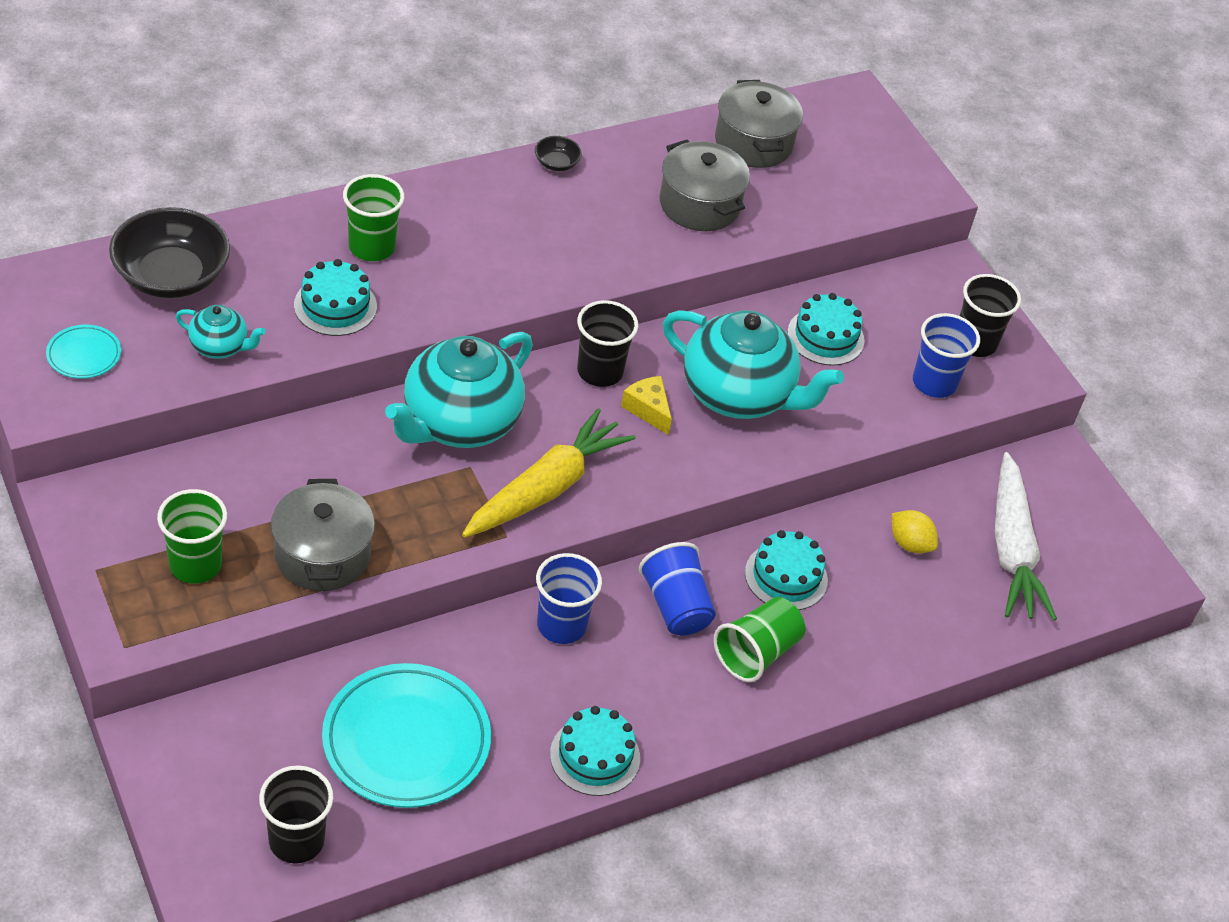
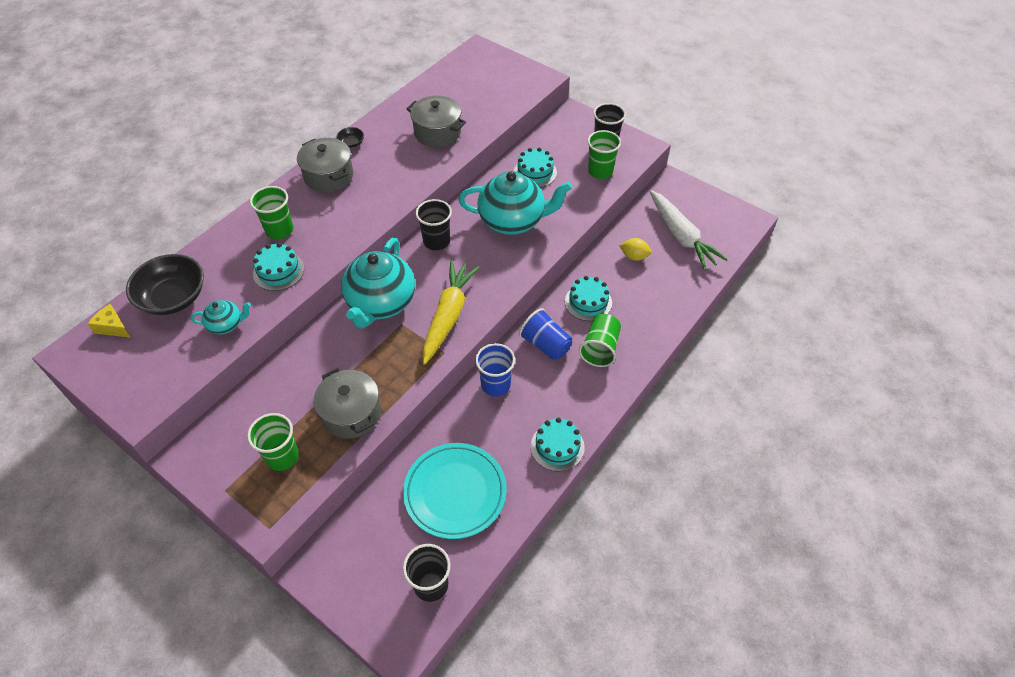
camera: 20 degrees left, 5 degrees up
(84, 355) = (146, 368): turquoise plate -> none
(648, 409) = (473, 249): yellow cheese -> yellow cheese (113, 327)
(753, 142) = (444, 91): grey pot -> grey pot (329, 176)
(934, 383) = (600, 171): blue cup -> green cup

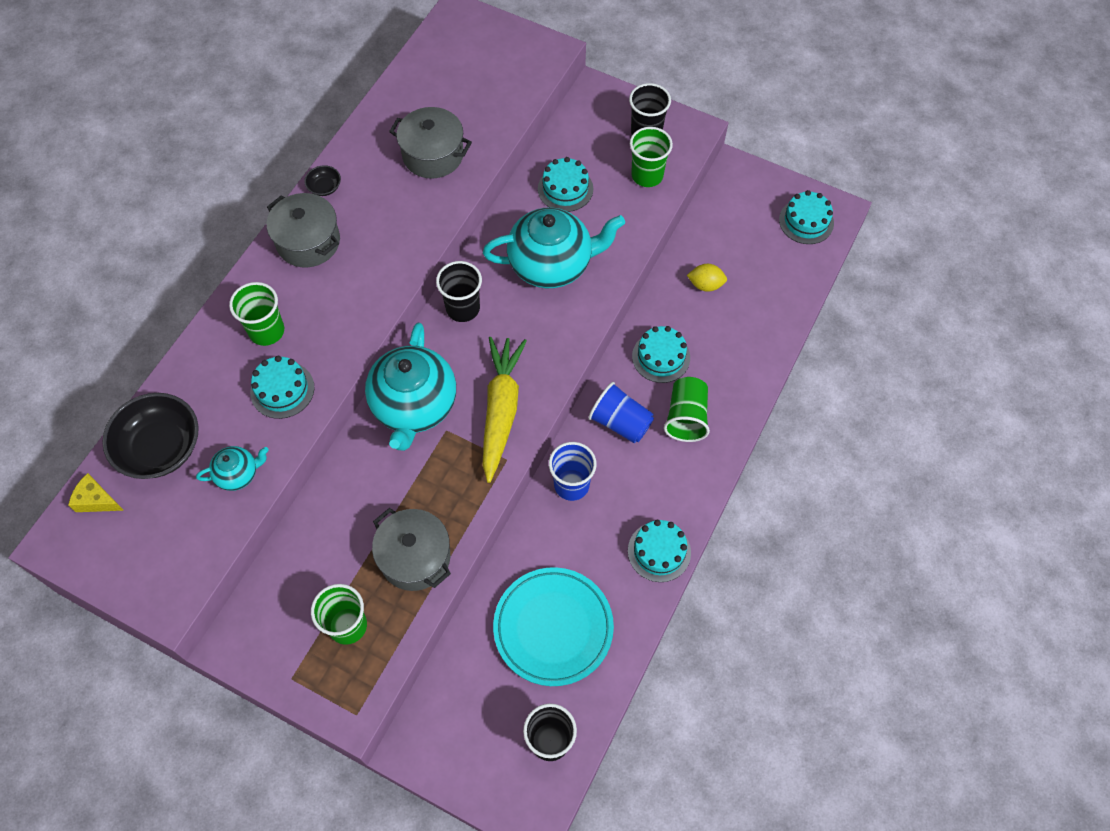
camera: 10 degrees left, 10 degrees up
(681, 236) = (758, 247): white carrot -> none
(723, 223) = (806, 221): none -> turquoise cake

